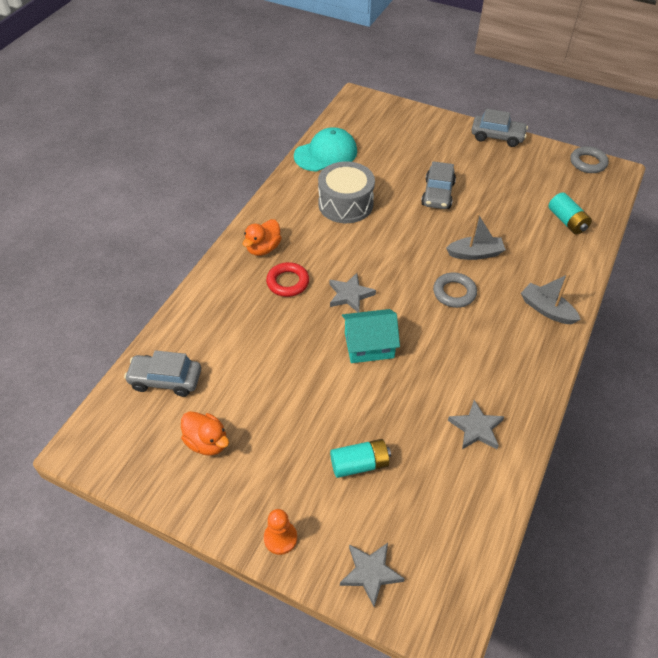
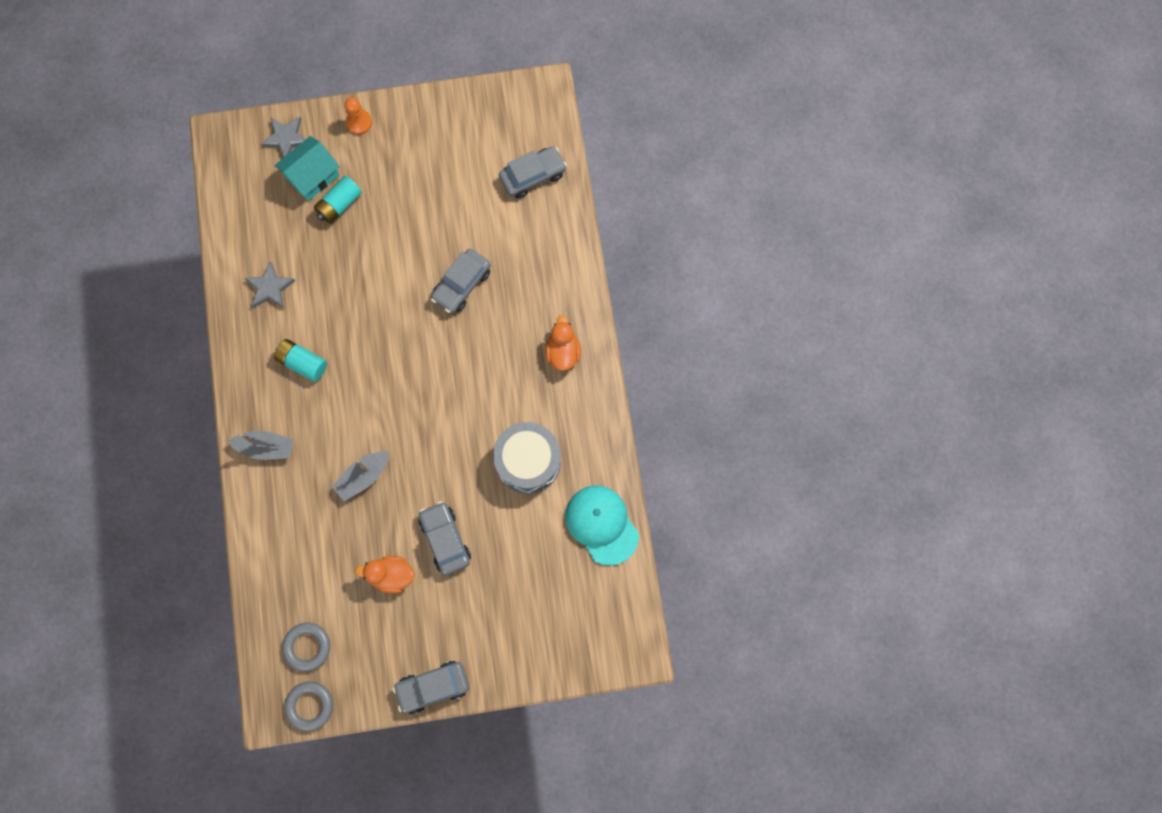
camera: 145 degrees right, 25 degrees up
(207, 442) = (460, 151): orange duck -> orange duck (391, 575)
(288, 282) = (511, 328): red ring -> none
(300, 333) = (461, 285): none -> grey car
(326, 153) = (601, 524): turquoise cap -> turquoise cap turned 120 degrees clockwise
(350, 295) = (447, 351): grey star -> none
(369, 345) = (397, 309): turquoise house -> turquoise house (312, 176)
(454, 293) = (357, 414): grey ring -> grey ring (307, 647)
(567, 221) = (294, 585): turquoise battery -> turquoise battery (302, 363)

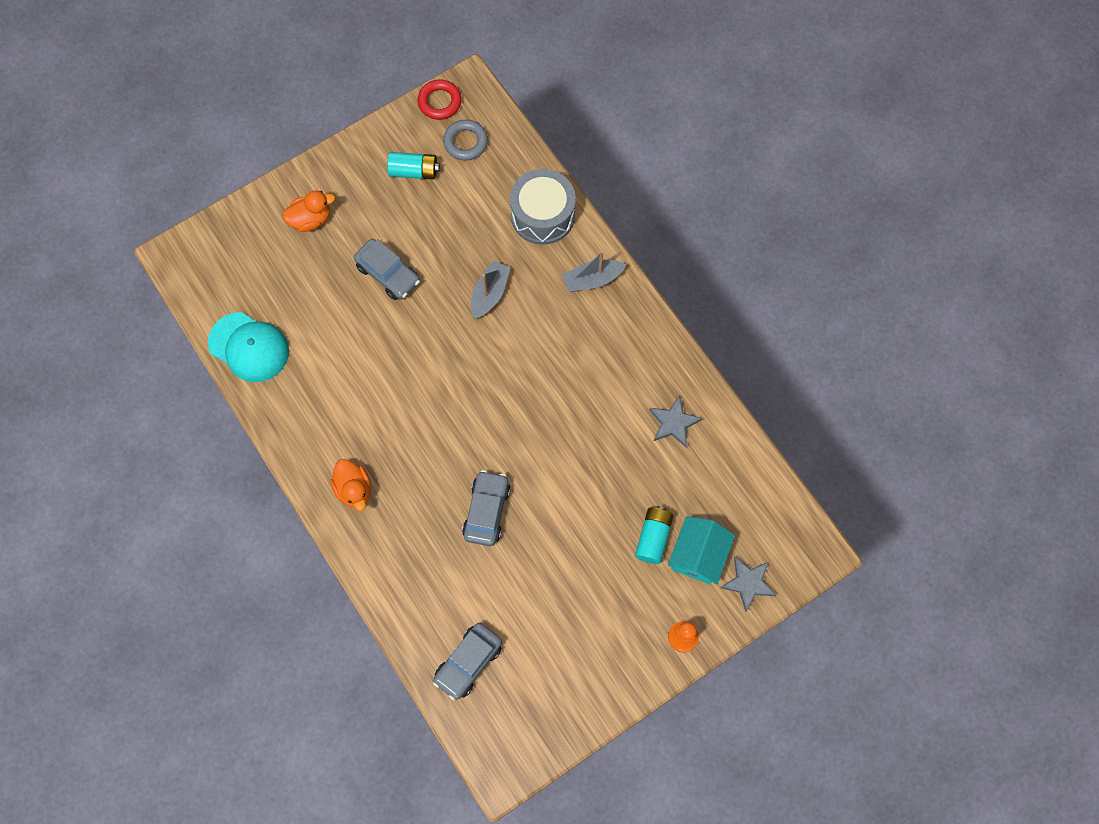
camera: 155 degrees right, 5 degrees down
(302, 363) = (601, 367): turquoise battery -> turquoise battery (414, 171)
(310, 706) = (439, 102): grey ring -> red ring
(391, 575) = (422, 225): orange duck -> orange duck (311, 219)
(433, 687) = (342, 157): grey car -> none
(528, 461) = (342, 372): grey drum -> grey drum (542, 215)

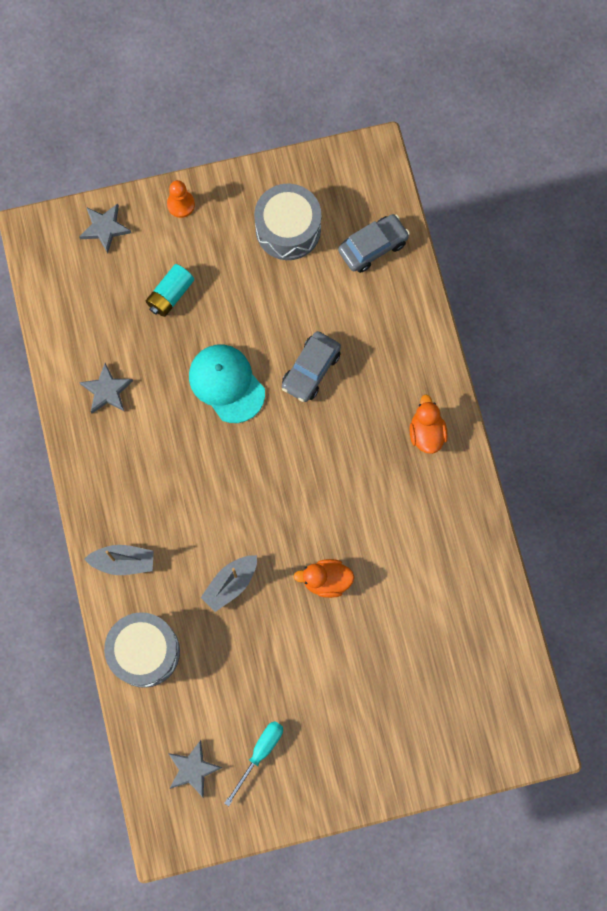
camera: 160 degrees left, 5 degrees up
(249, 347) = (488, 612): turquoise cap -> turquoise cap (226, 384)
(311, 219) = (386, 735): orange duck -> orange duck (326, 580)
(388, 274) = (325, 643): grey car -> none
(414, 171) = (260, 753): turquoise battery -> turquoise screwdriver
(439, 102) = (203, 831): red ring -> none
(465, 142) = (193, 769): grey ring -> grey star
(563, 650) = (288, 229): none -> grey drum
(698, 555) = (137, 266): turquoise house -> none

